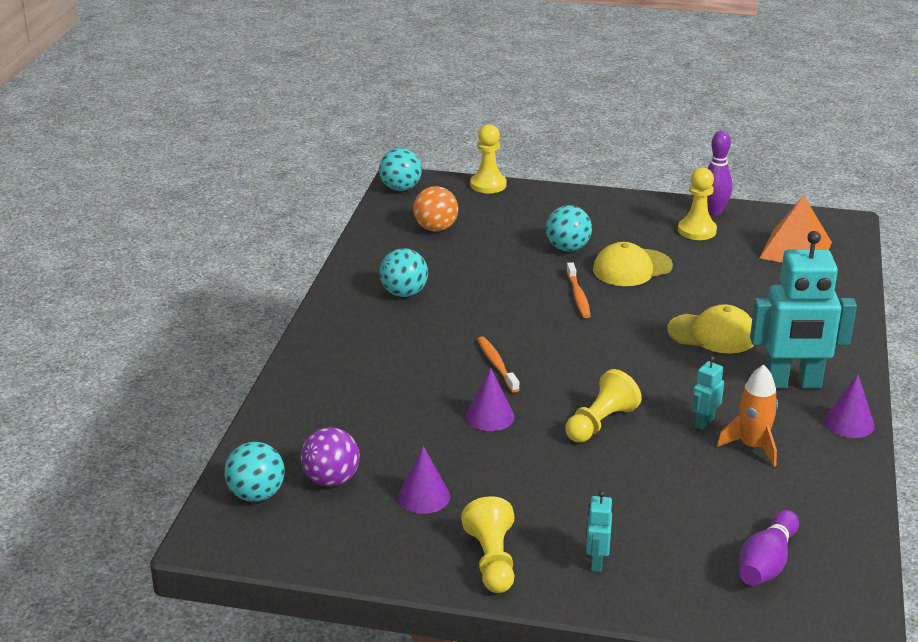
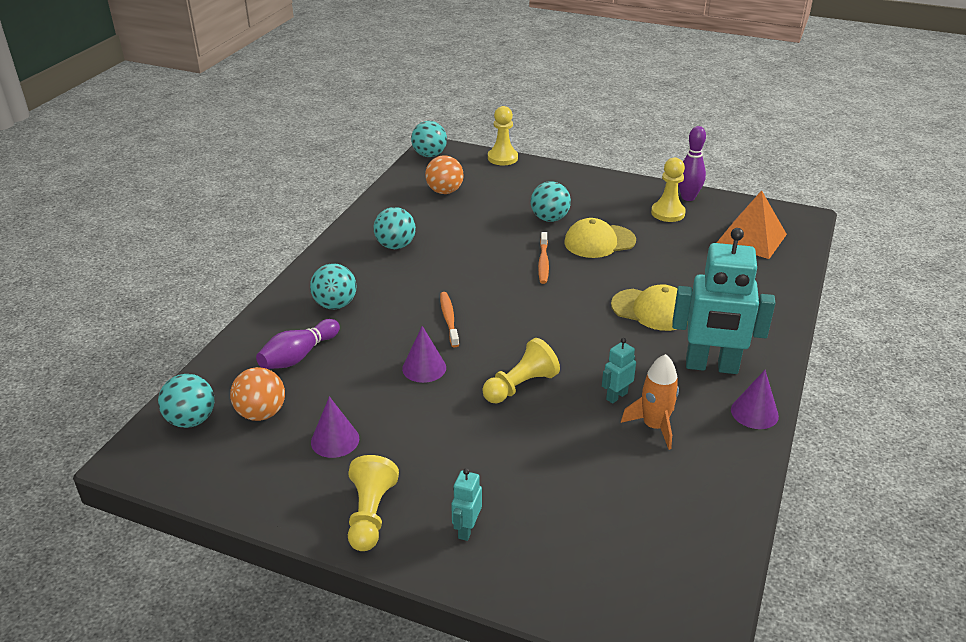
camera: 10 degrees right, 5 degrees up
(331, 480) = (261, 413): purple ball -> orange ball
(363, 362) = (335, 305): none -> turquoise ball
(766, 563) = (630, 553): purple bowling pin -> purple bowling pin (298, 356)

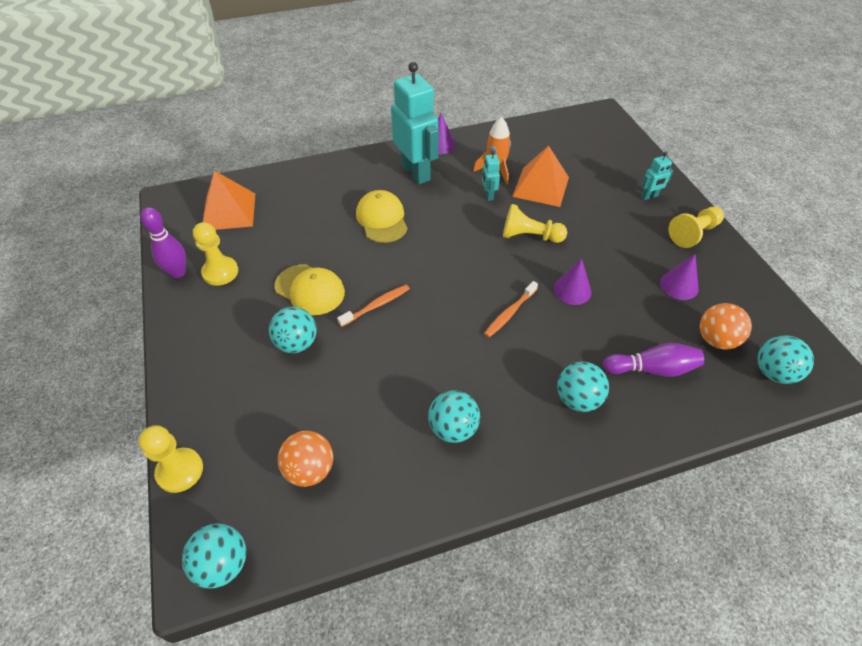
camera: 130 degrees left, 15 degrees up
(588, 445) = (541, 186): none -> orange pyramid
(616, 396) = (488, 195): turquoise robot -> turquoise robot turned 75 degrees clockwise

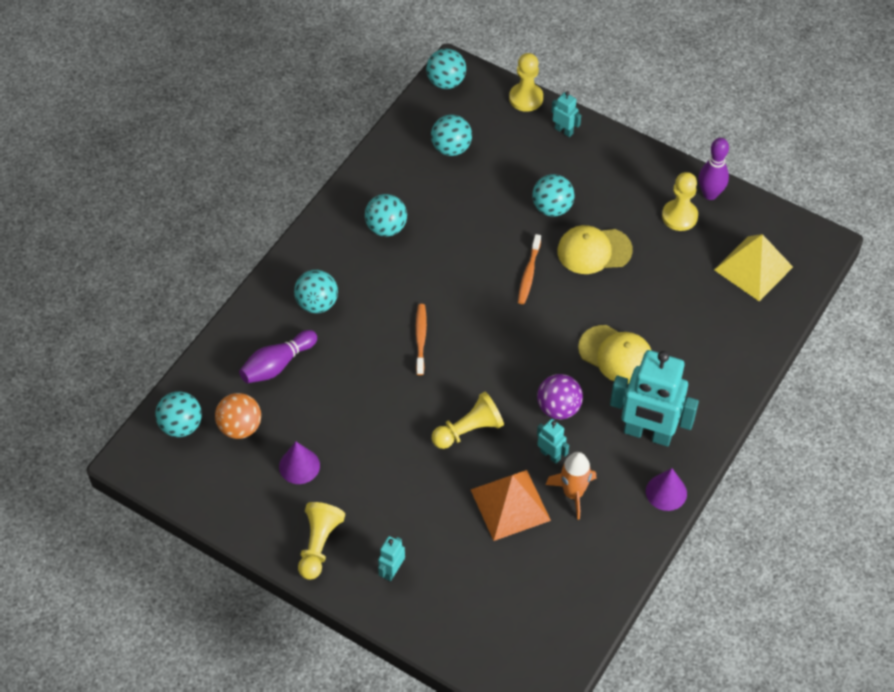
camera: 140 degrees right, 5 degrees up
(196, 407) = (564, 130): none -> turquoise robot
(228, 211) = (753, 268): orange pyramid -> yellow pyramid
(310, 469) = (451, 148): orange ball -> turquoise ball
(455, 214) = (558, 408): none -> purple ball
(572, 290) = (387, 396): purple cone -> none

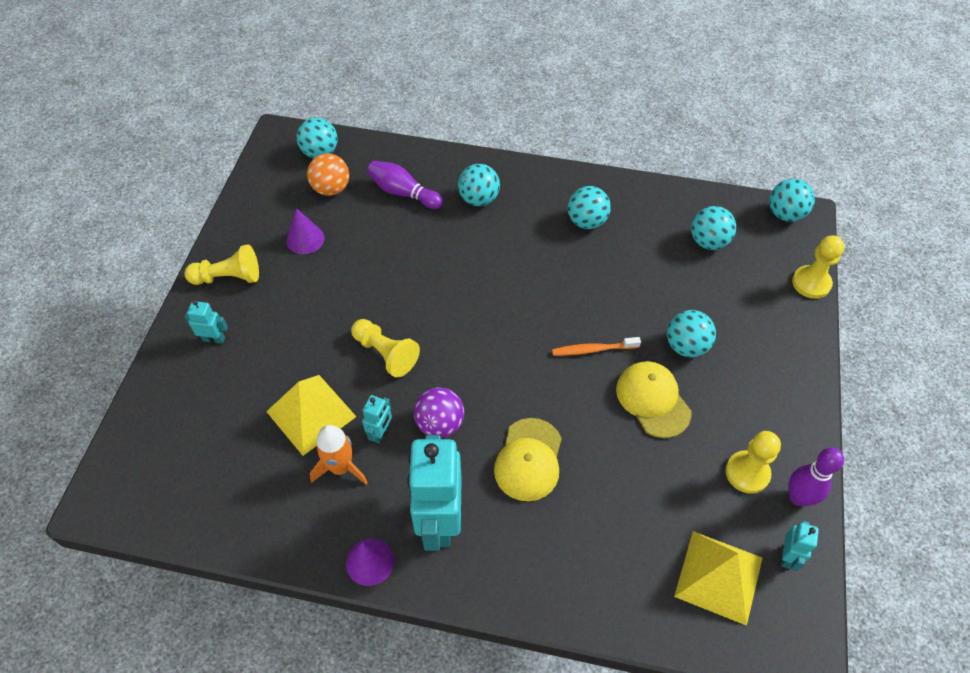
camera: 70 degrees right, 0 degrees up
(420, 338) = (474, 284): orange toothbrush -> none
(510, 505) = (311, 414): orange pyramid -> yellow pyramid
(564, 130) = (792, 328): turquoise robot -> turquoise robot (787, 556)

